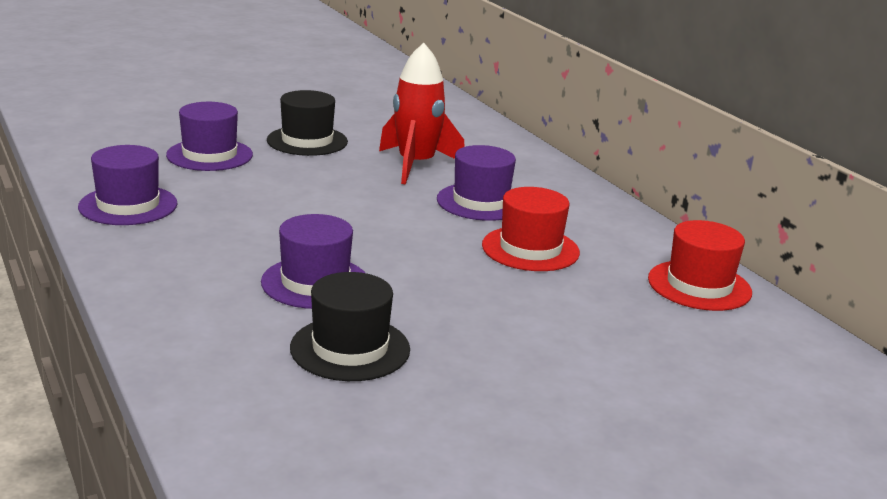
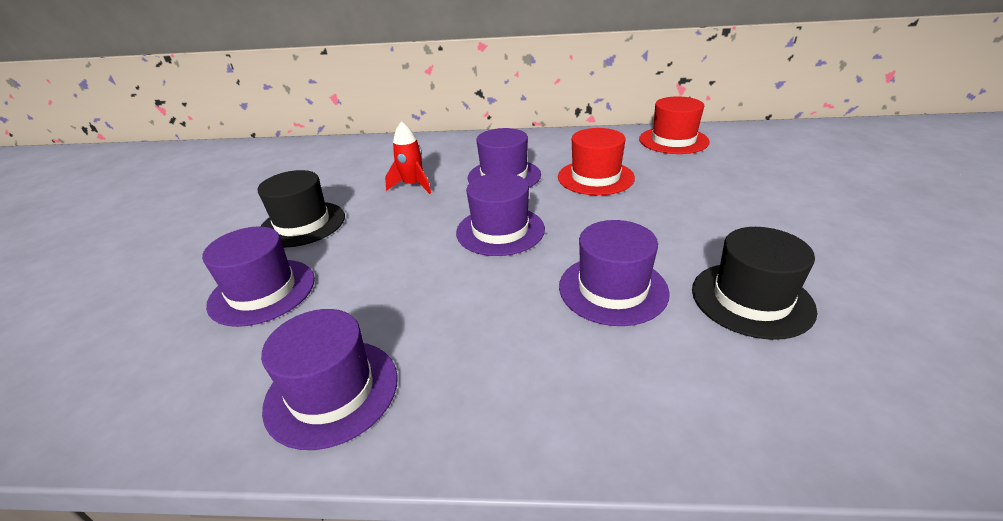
camera: 55 degrees left, 10 degrees up
(369, 220) = (500, 230): none -> purple hat
(416, 165) = (413, 185): red rocket -> red rocket, size x0.59

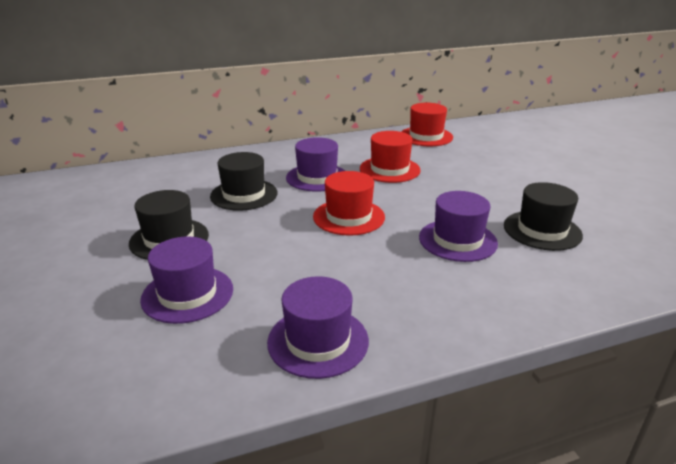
camera: 25 degrees left, 5 degrees down
(413, 185) = (244, 194): red rocket -> black hat
(500, 230) = (349, 217): purple hat -> red hat

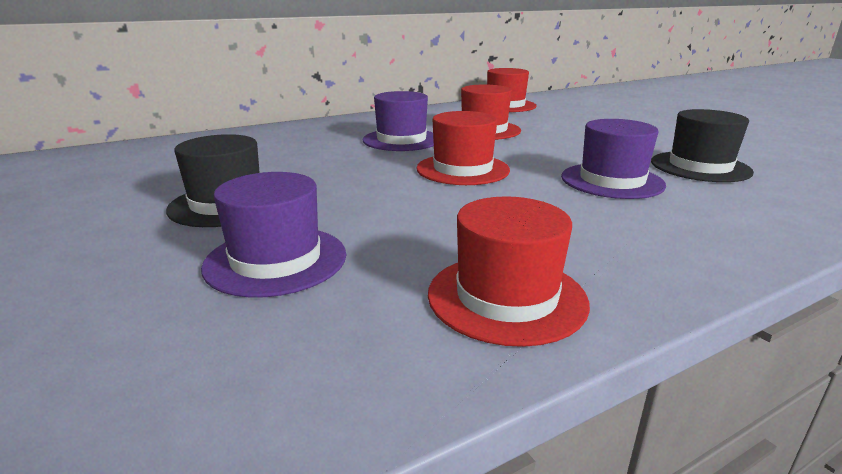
camera: 10 degrees left, 5 degrees down
(244, 194) = (315, 158): black hat -> none
(318, 341) = (506, 297): purple hat -> red hat

